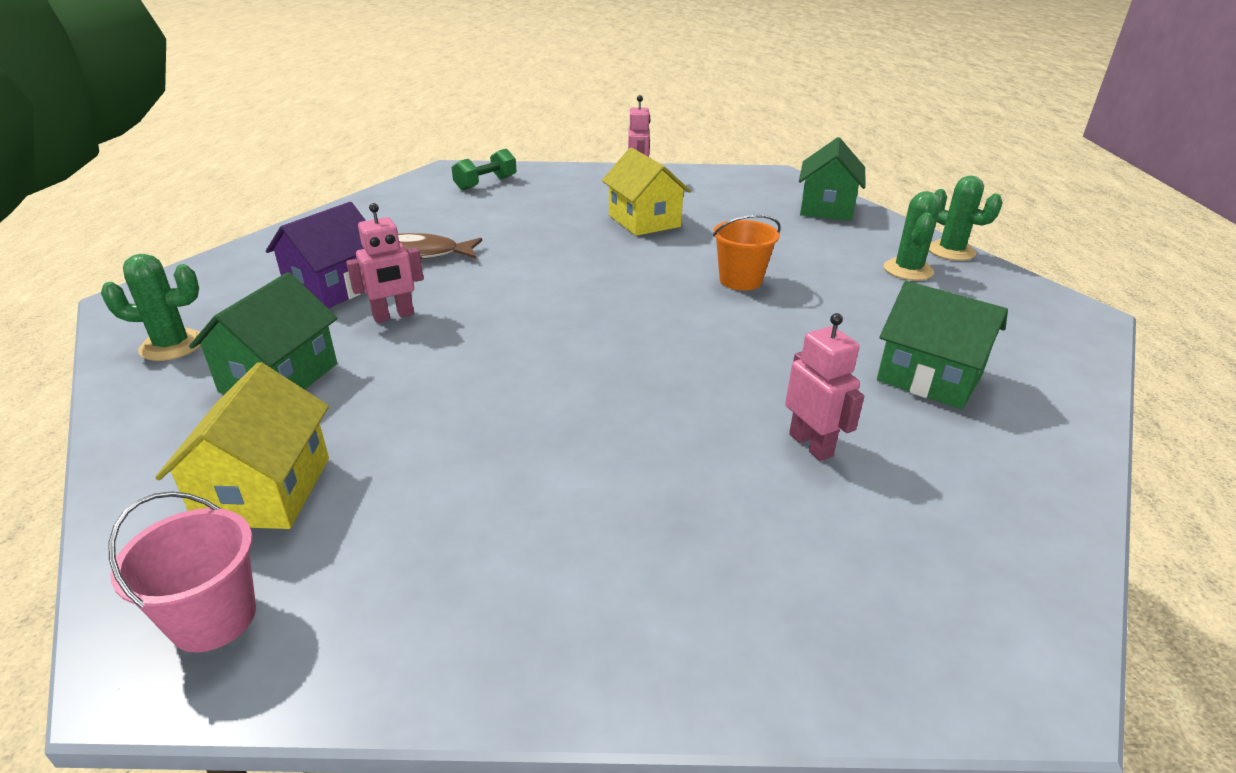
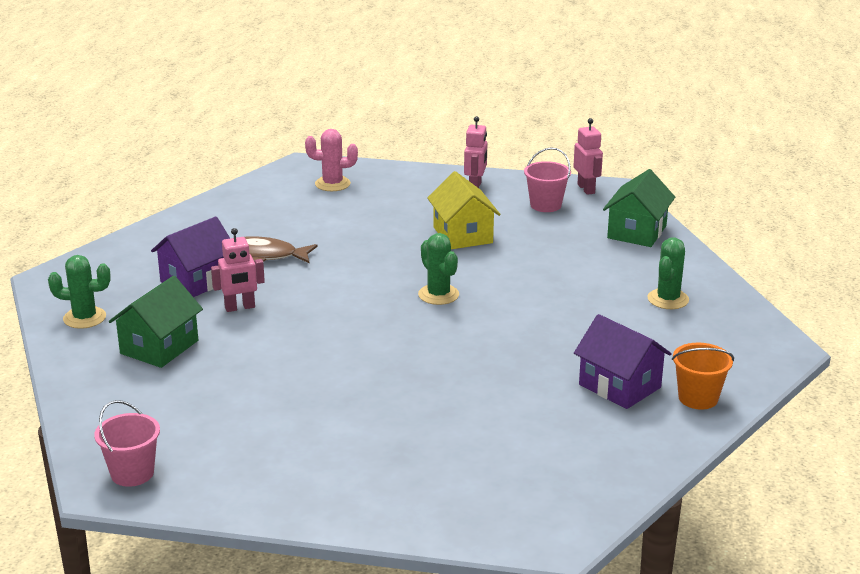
camera: 10 degrees right, 5 degrees down
(265, 490) = (155, 415): yellow house -> none
(486, 183) = (332, 184): green dumbbell -> pink cactus
(718, 190) = (545, 205): none -> pink bucket
(740, 280) = (519, 298): orange bucket -> orange bucket (698, 398)
(811, 445) = (505, 421): pink robot -> pink robot (586, 189)
(929, 377) = (619, 386): green house -> purple house
(951, 251) = (720, 284): green cactus -> green cactus (438, 295)

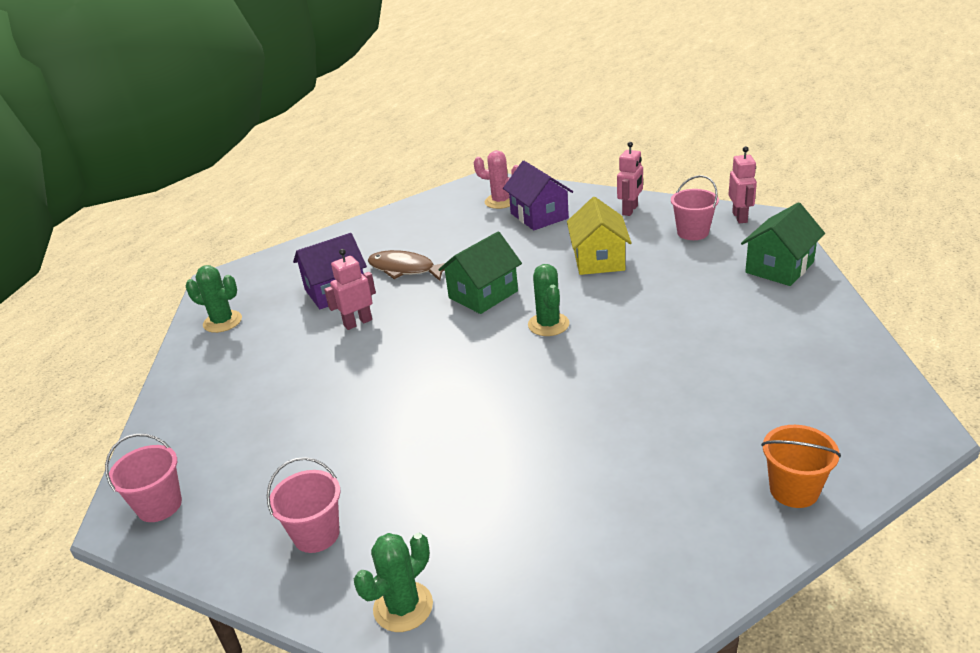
camera: 20 degrees right, 5 degrees up
(159, 347) = (266, 359): green house -> green house (483, 294)
(240, 307) = (358, 323): pink robot -> pink robot turned 150 degrees clockwise
(304, 475) = (316, 534): none -> pink bucket
(619, 386) = (703, 460): purple house -> purple house (539, 216)
(668, 299) = (792, 351): green cactus -> green cactus (403, 607)

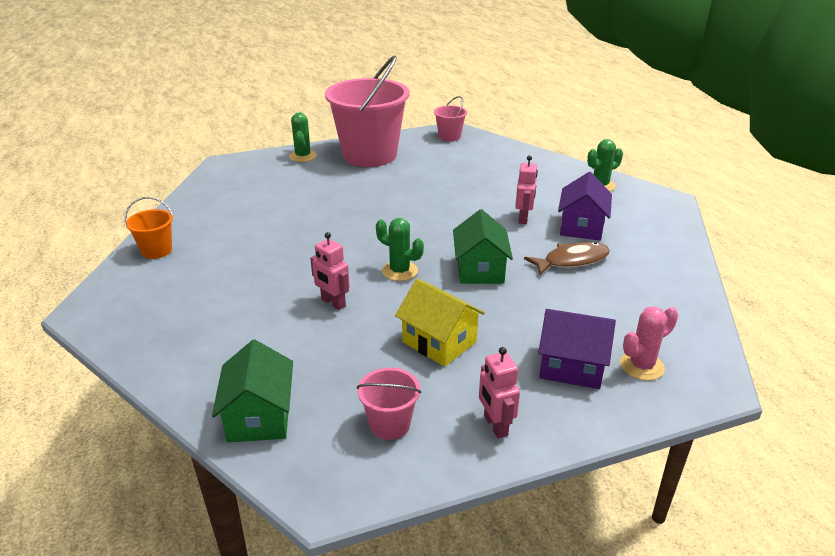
camera: 130 degrees right, 0 degrees up
(316, 534) = (369, 155): pink bucket -> pink bucket, size x2.32
(740, 217) = (359, 482): pink robot -> pink robot (333, 303)

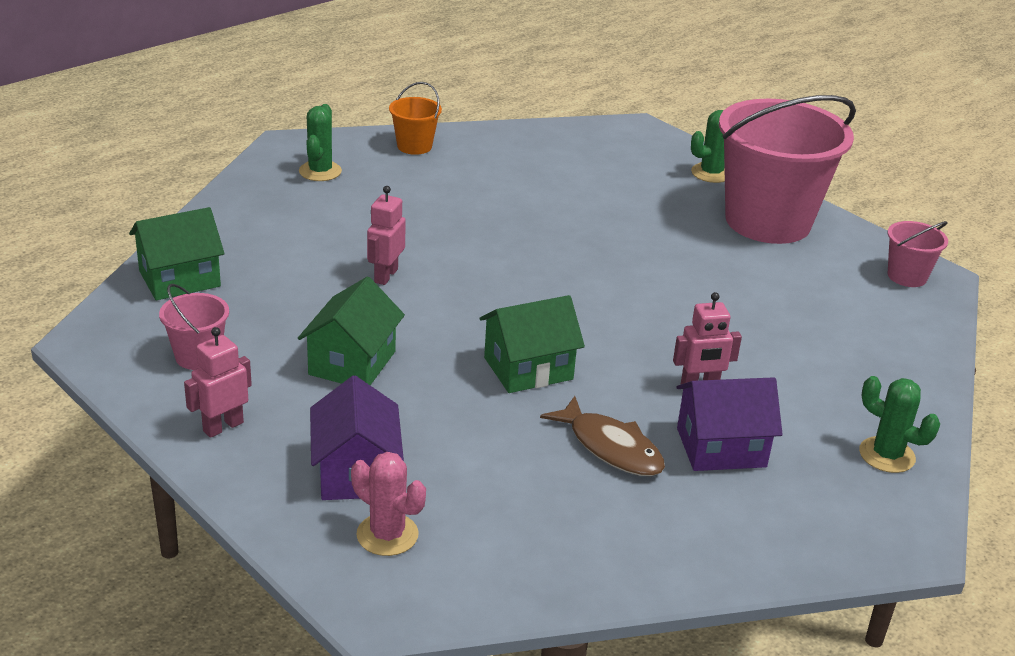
camera: 65 degrees right, 0 degrees up
(400, 271) = (481, 307): green cactus -> green cactus (320, 171)
(439, 342) = (352, 363): yellow house -> green house

